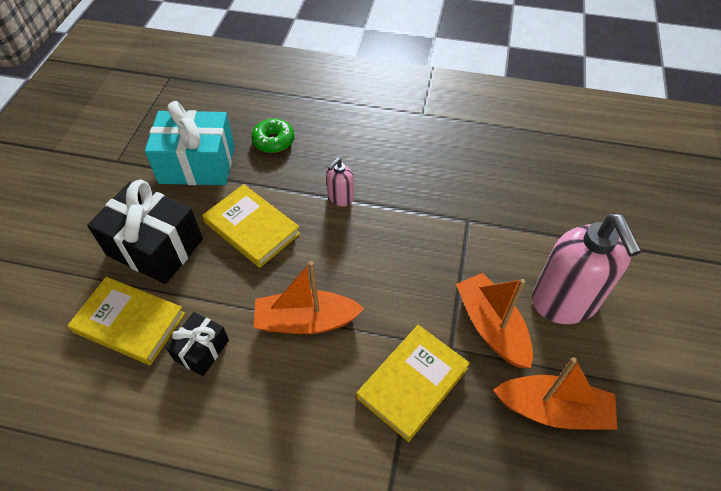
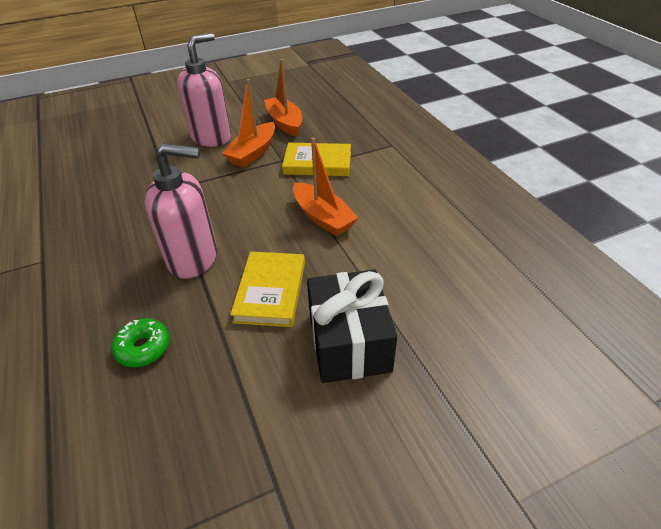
camera: 125 degrees left, 10 degrees down
(129, 323) = (423, 302): yellow book -> none
(197, 164) = (222, 391): turquoise gift -> none
(201, 350) = (395, 250): black gift -> none
(340, 198) = (193, 258): pink soap dispenser -> pink soap dispenser, size x2.18

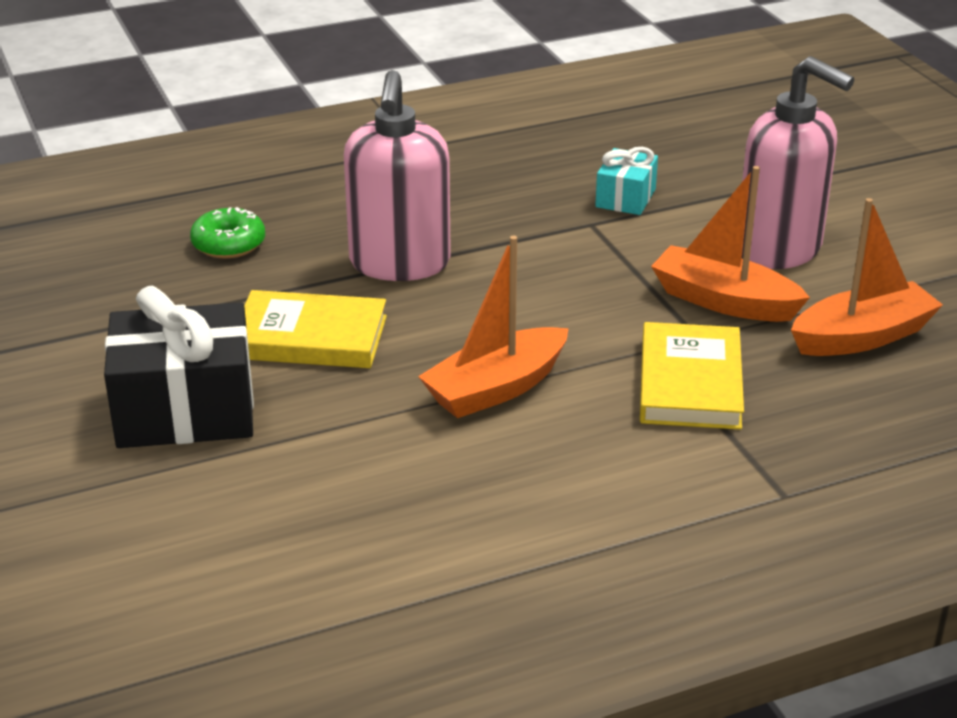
camera: 90 degrees right, 10 degrees down
(147, 178) = (625, 198): none -> turquoise gift

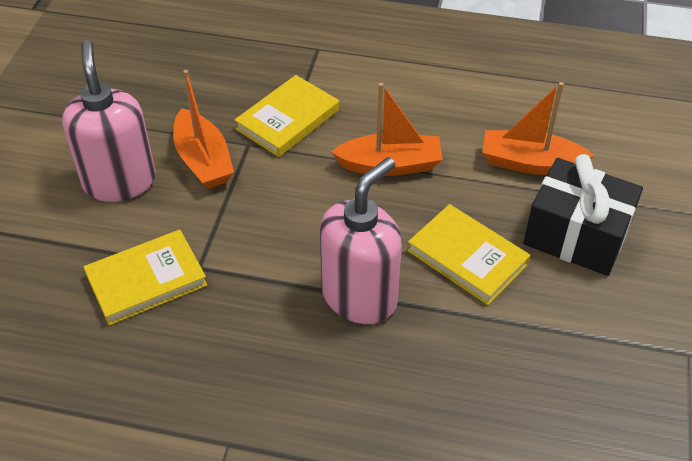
camera: 145 degrees left, 15 degrees up
(229, 244) = (466, 389): green donut -> none
(625, 198) = (146, 280): turquoise gift -> yellow book
(862, 337) = (168, 103): orange boat -> orange boat (530, 163)

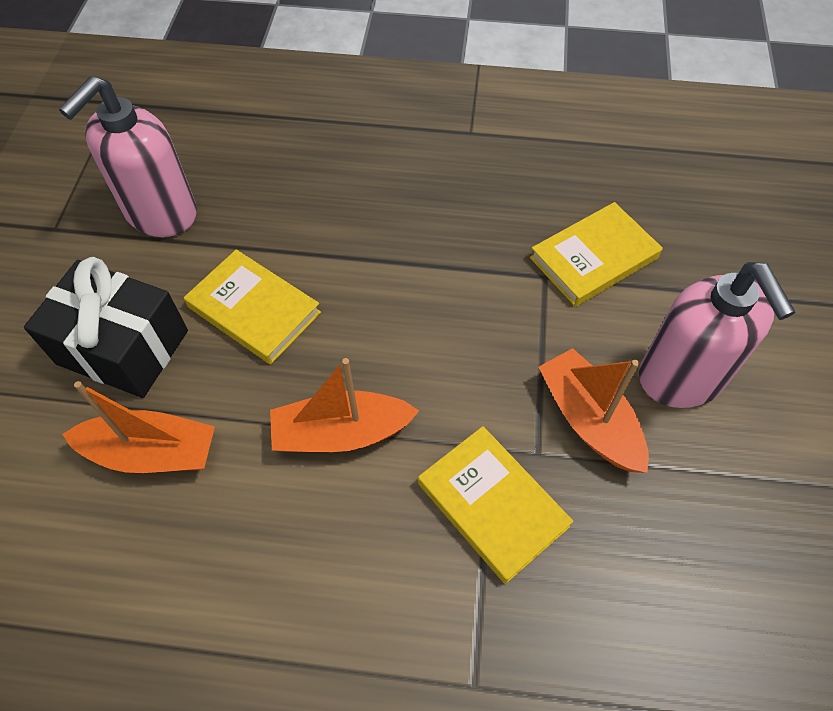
camera: 175 degrees right, 10 degrees up
(288, 120) = (492, 505): yellow book -> yellow book turned 75 degrees counterclockwise
(360, 296) = (370, 258): pink soap dispenser -> pink soap dispenser (160, 213)

